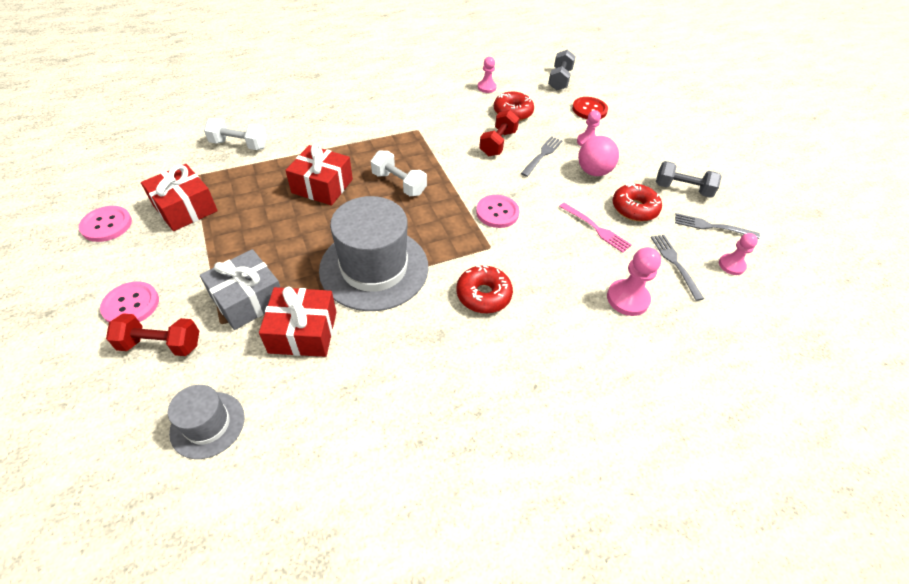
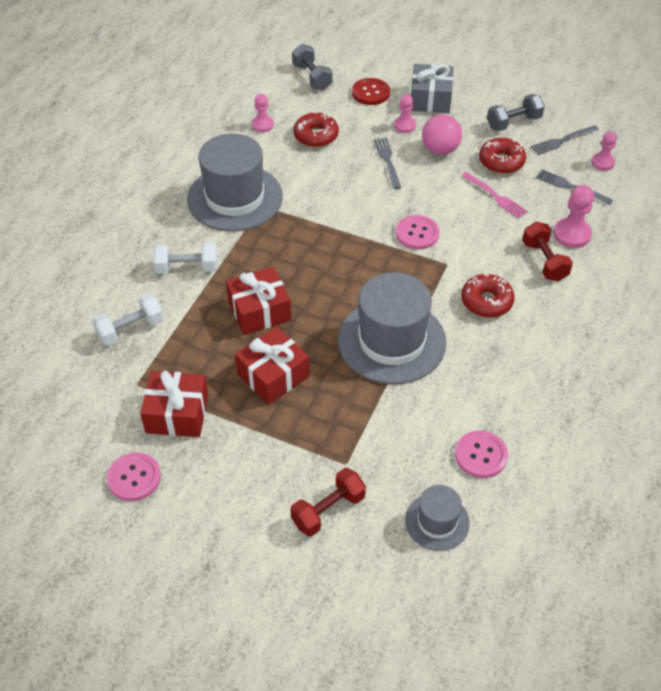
camera: 40 degrees left, 0 degrees up
(131, 305) = (261, 508): pink button -> pink button (481, 455)
(248, 299) = (339, 433): grey gift -> grey gift (430, 99)
(303, 332) = (409, 421): red gift -> red gift (273, 375)
(399, 184) = (316, 264): white dumbbell -> white dumbbell (187, 268)
(408, 115) = (235, 198): none -> grey hat
(498, 143) = (342, 174): red dumbbell -> red dumbbell (544, 261)
(596, 228) = (495, 196): pink fork -> pink fork turned 45 degrees clockwise

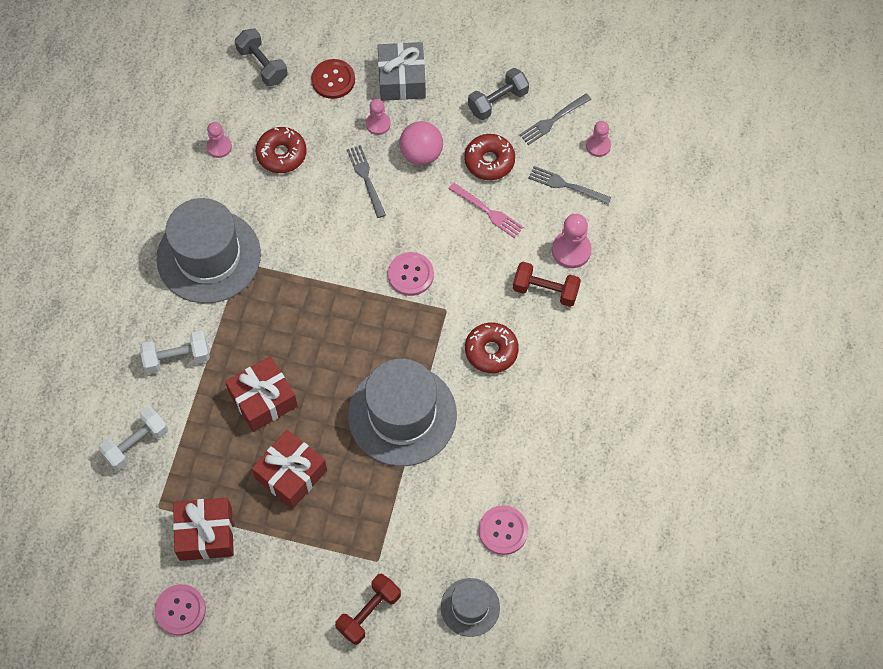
camera: 10 degrees left, 15 degrees up
(544, 261) = (545, 290): red dumbbell -> red dumbbell turned 45 degrees counterclockwise

